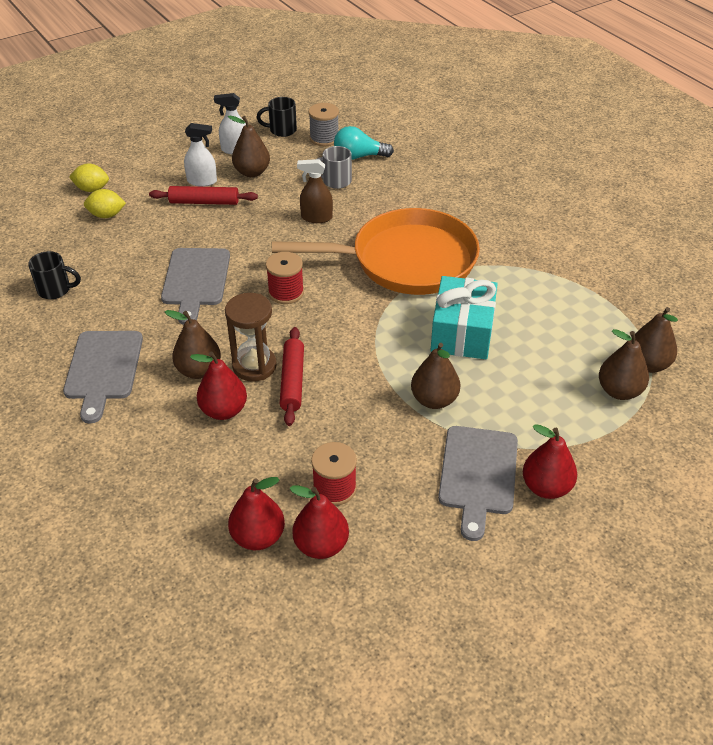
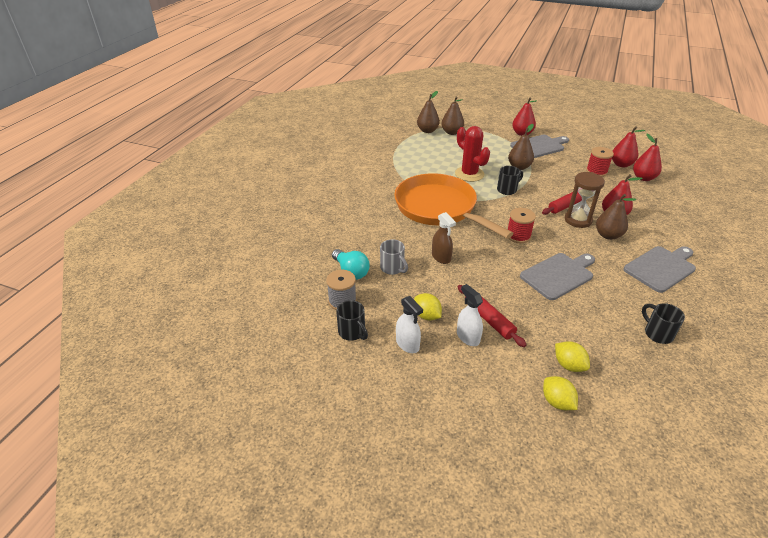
camera: 125 degrees left, 5 degrees down
(252, 172) = (426, 315): brown pear -> yellow lemon
(386, 346) = (507, 190): none -> black mug
(462, 332) = (469, 174): turquoise gift -> red cactus

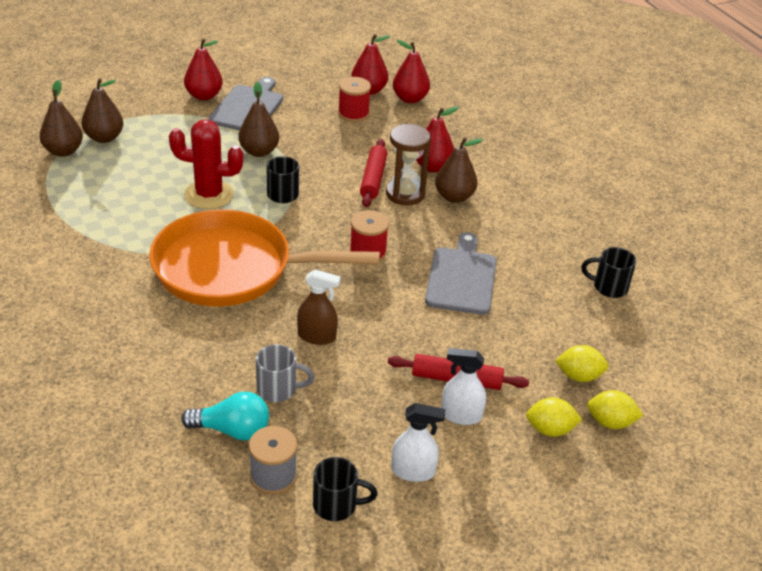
camera: 50 degrees left, 0 degrees up
(426, 315) = (391, 422): yellow lemon -> yellow lemon (550, 430)
(661, 268) = (539, 209): grey cutting board -> none

